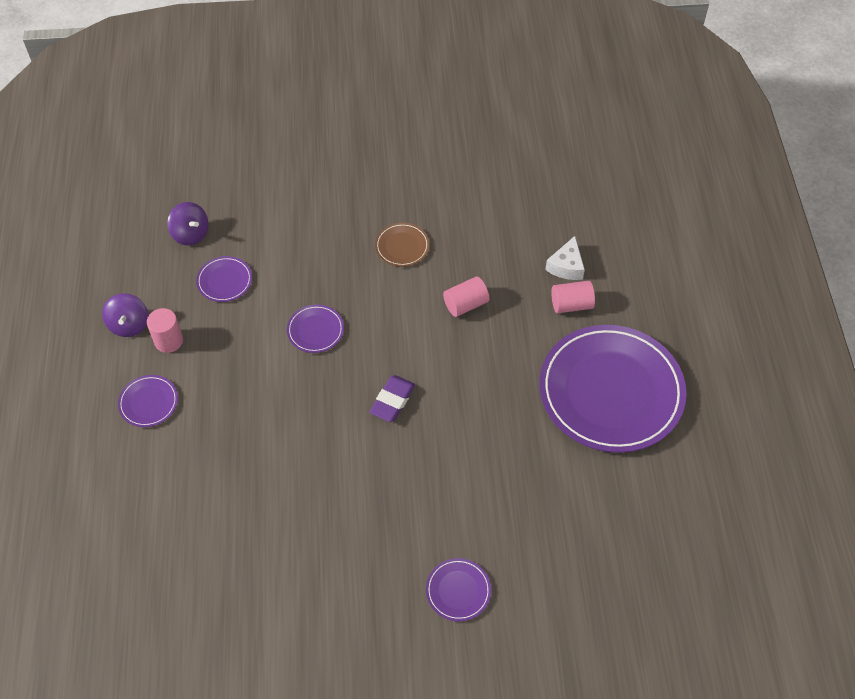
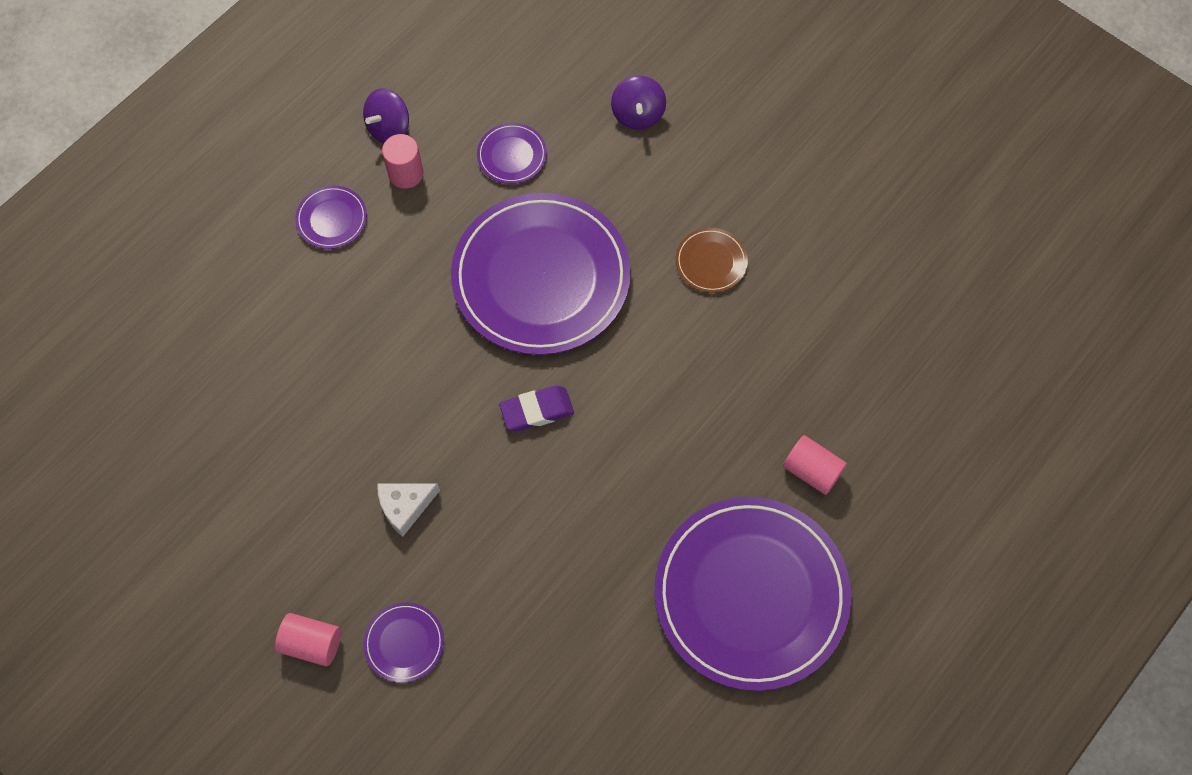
camera: 45 degrees right, 10 degrees up
(191, 234) = (530, 80): purple spinning top -> purple spinning top (638, 114)
(315, 330) = (541, 277): purple plate -> purple plate, size x2.46
(465, 304) = (707, 376): pink cylinder -> pink cylinder (312, 643)
(566, 266) = (852, 426): white cheese -> white cheese (405, 507)

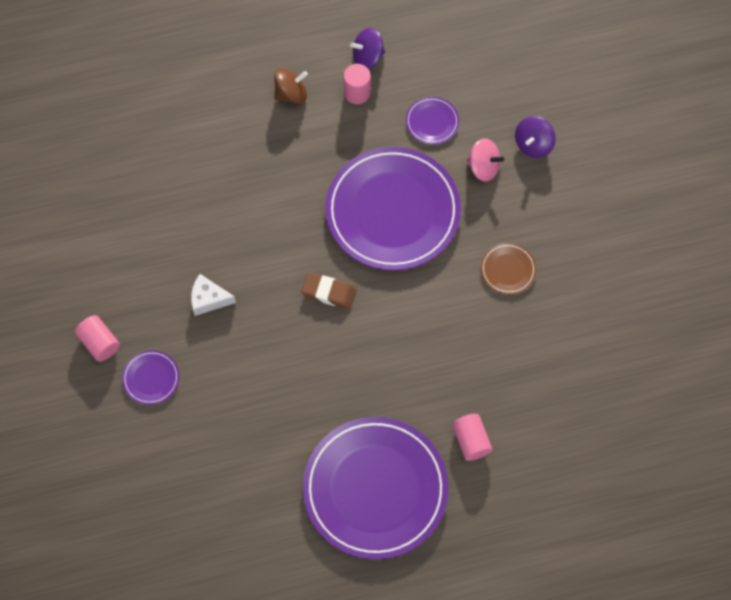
camera: 35 degrees right, 0 degrees up
(332, 219) = (291, 94): purple plate -> brown spinning top
(537, 411) = (328, 292): purple eraser -> brown eraser
(603, 170) = (483, 167): none -> pink spinning top

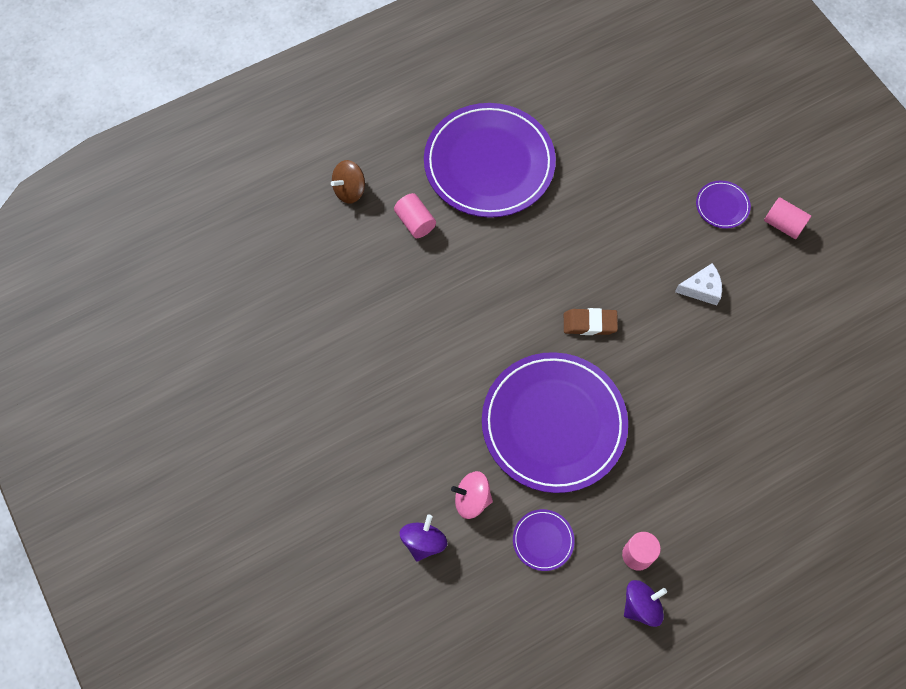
camera: 165 degrees right, 0 degrees up
(291, 94) = (709, 533): brown spinning top -> brown spinning top (349, 190)
(508, 270) = (419, 391): brown plate -> none

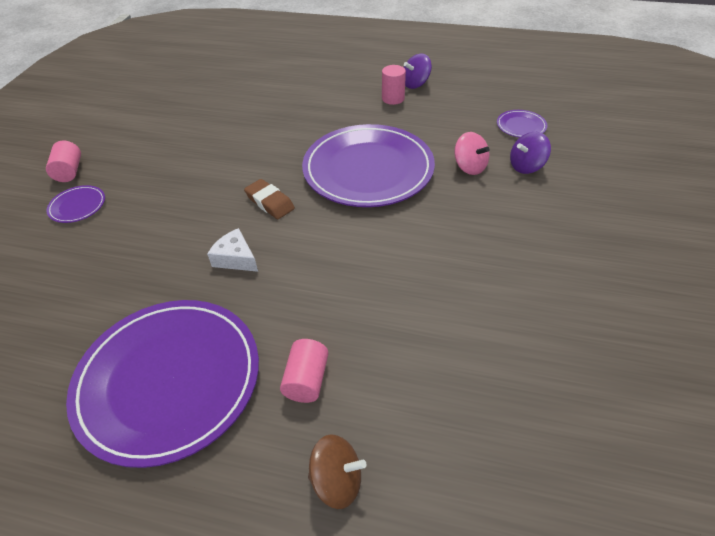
camera: 135 degrees left, 20 degrees down
(543, 540) = (442, 129): purple plate -> purple plate (521, 126)
(641, 606) = (415, 84): purple spinning top -> purple spinning top turned 45 degrees counterclockwise
(701, 289) = (173, 174): white cheese -> white cheese (236, 258)

